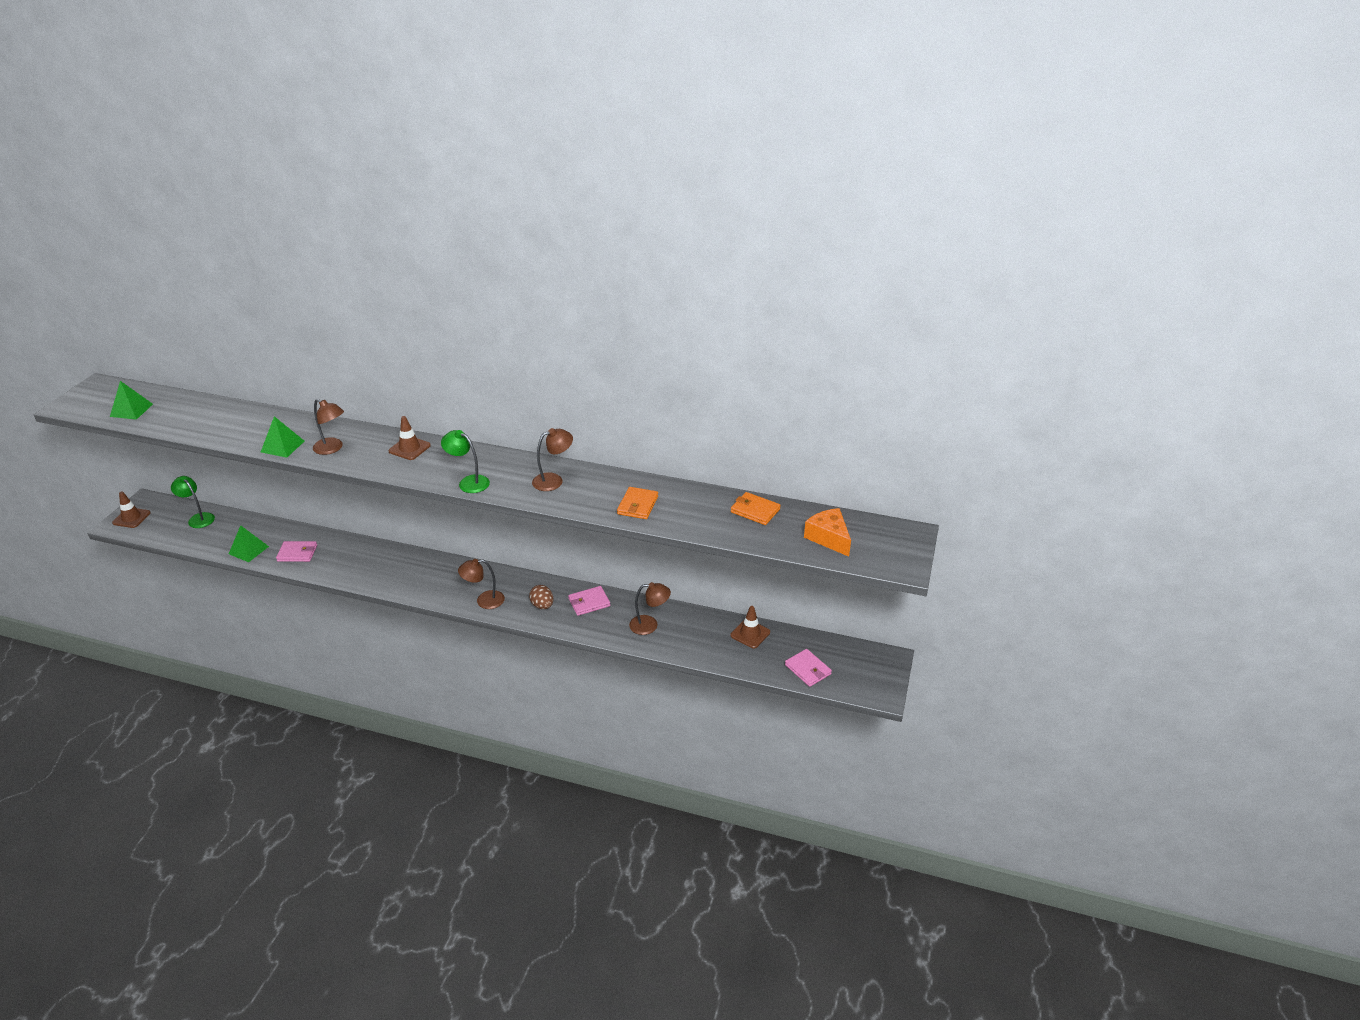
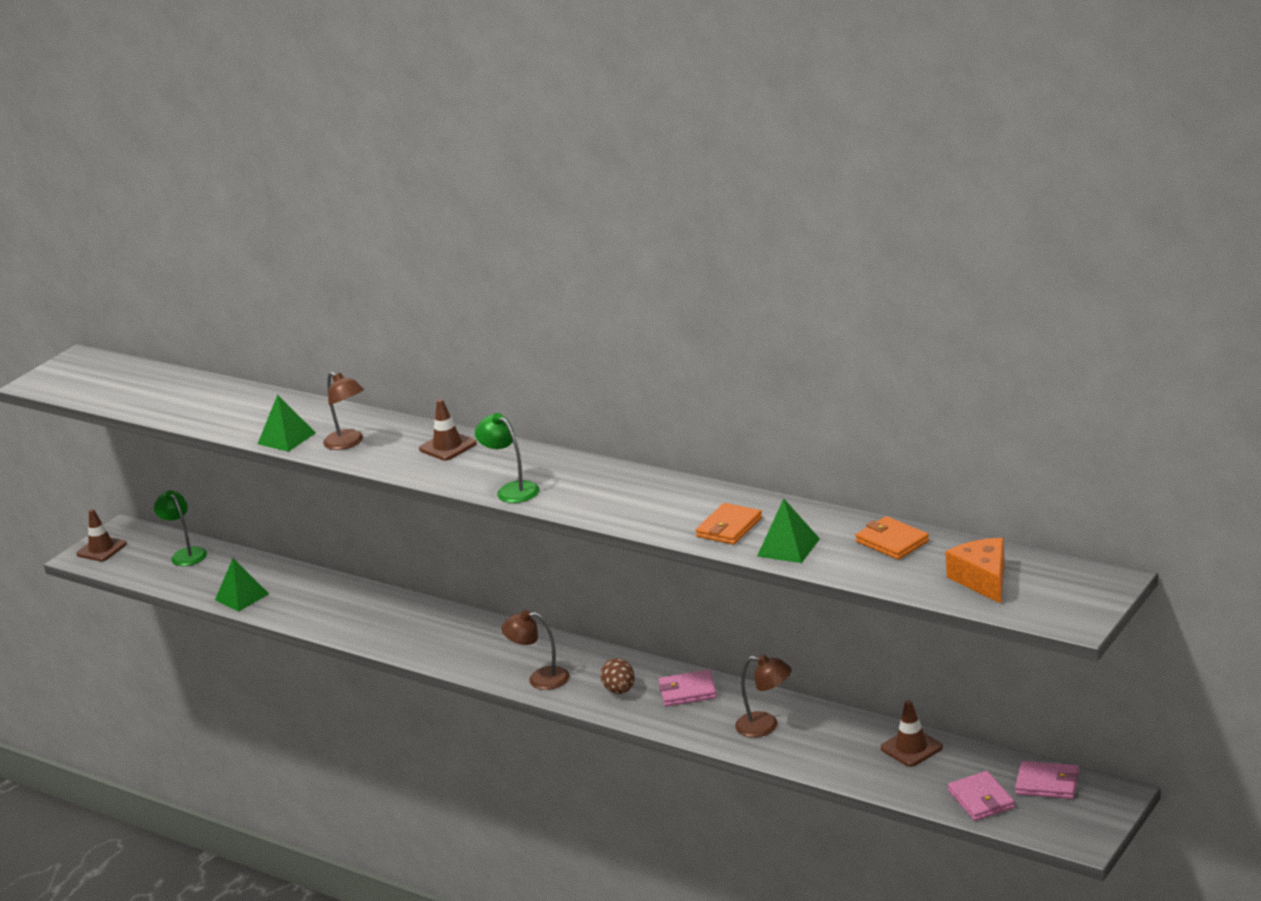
camera: 20 degrees right, 10 degrees down
(131, 410) = (112, 389): green pyramid -> green pyramid (788, 547)
(297, 553) = (304, 604): pink wallet -> pink wallet (1047, 783)
(553, 480) = (626, 492): brown lamp -> none

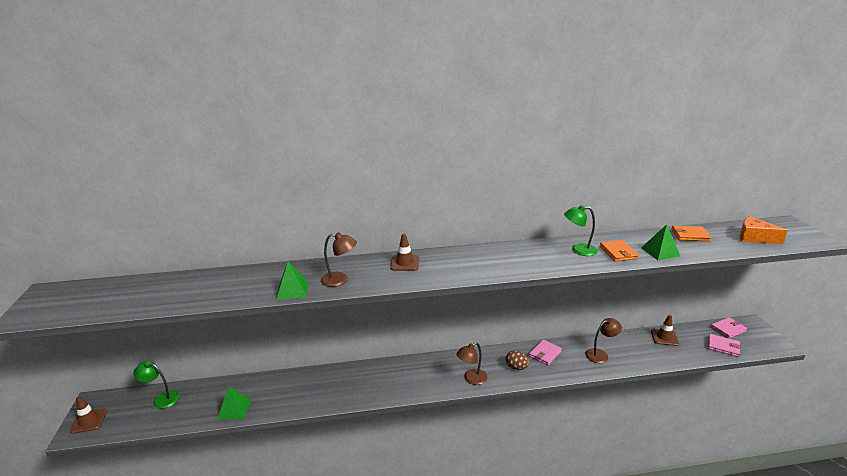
camera: 45 degrees left, 0 degrees up
(512, 490) = (482, 272): green lamp -> green lamp (578, 250)

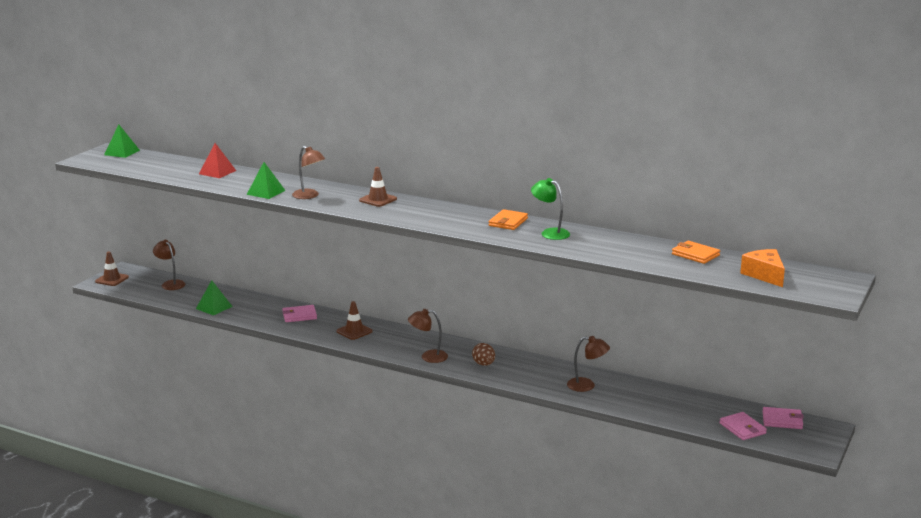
camera: 35 degrees right, 5 degrees down
(162, 399) = (170, 284): green lamp -> brown lamp
(210, 282) = (217, 172): none -> red pyramid
(545, 354) = (529, 365): pink wallet -> pink wallet (299, 315)
(618, 252) = (584, 245): orange wallet -> orange wallet (508, 222)
(660, 252) = (628, 255): green pyramid -> green pyramid (122, 152)
(664, 337) = (687, 399): brown traffic cone -> brown traffic cone (354, 331)

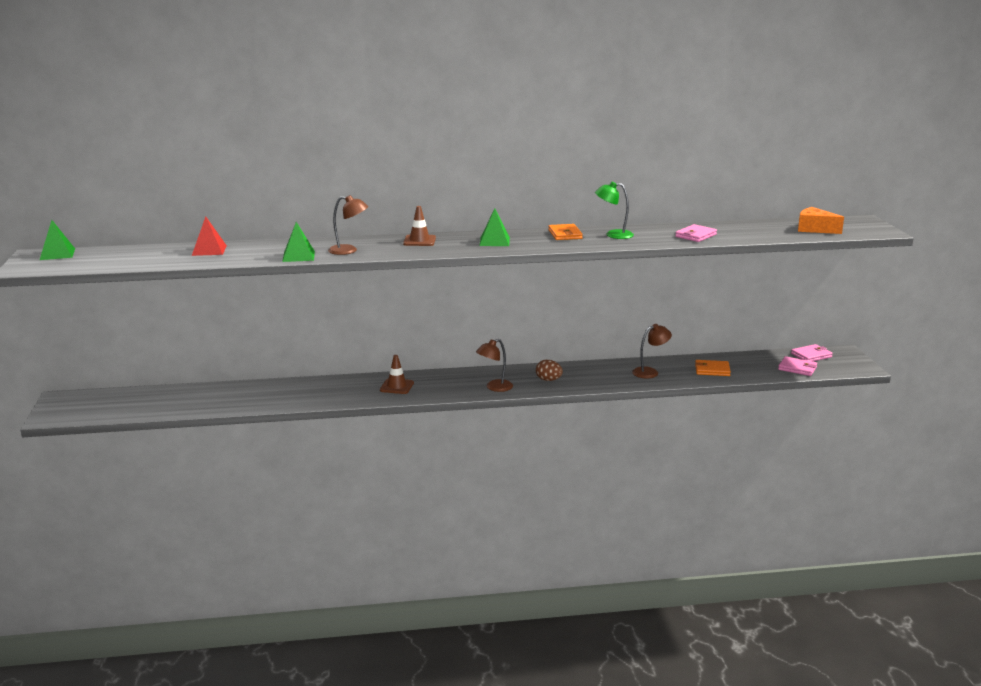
camera: 35 degrees left, 0 degrees up
(112, 279) = (61, 410): brown traffic cone -> none
(170, 284) = (139, 396): brown lamp -> none
(214, 307) = (223, 404): green pyramid -> green pyramid (494, 241)
(299, 315) = (323, 388): pink wallet -> pink wallet (695, 235)
(695, 254) = (744, 227): orange wallet -> orange wallet (712, 370)

